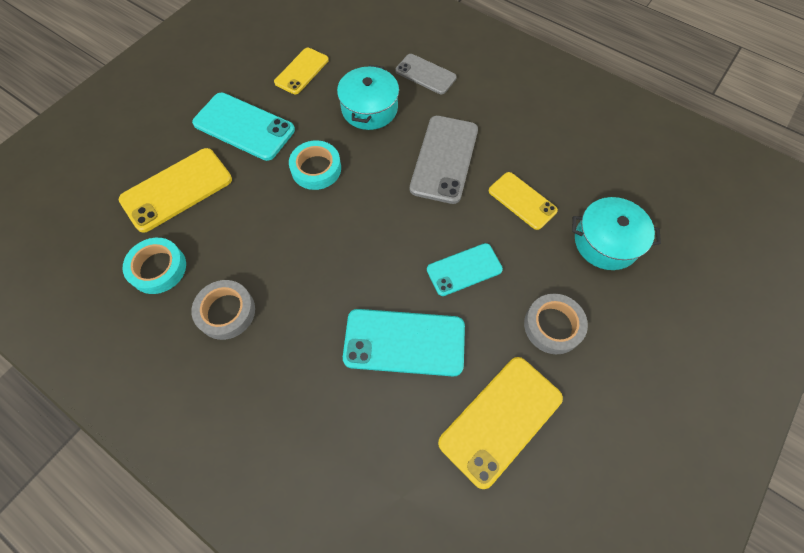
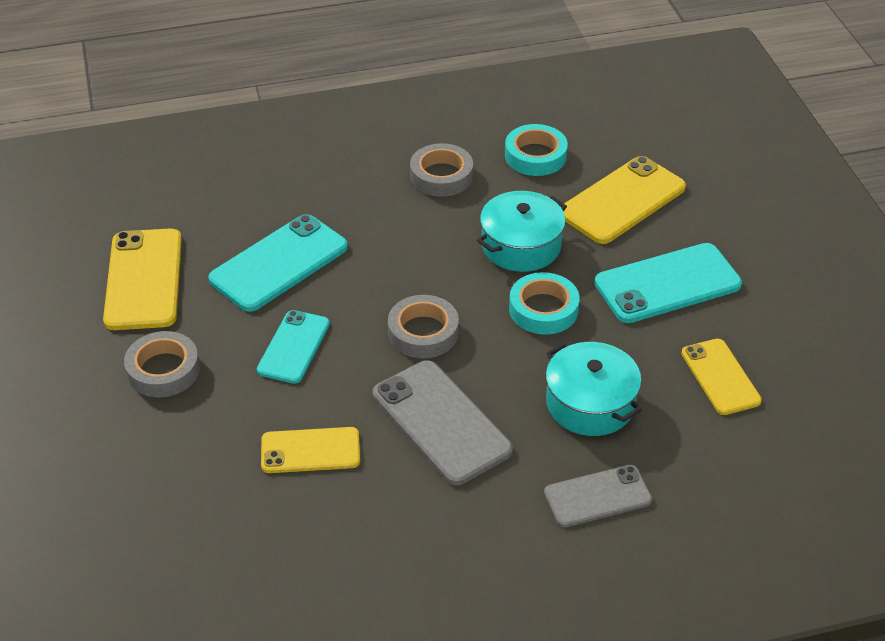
camera: 130 degrees right, 20 degrees down
(177, 189) = (622, 201): yellow phone -> yellow phone turned 45 degrees clockwise
(388, 212) = (423, 332): none -> grey tape
(606, 242) = (179, 483): turquoise pot -> turquoise pot (521, 245)

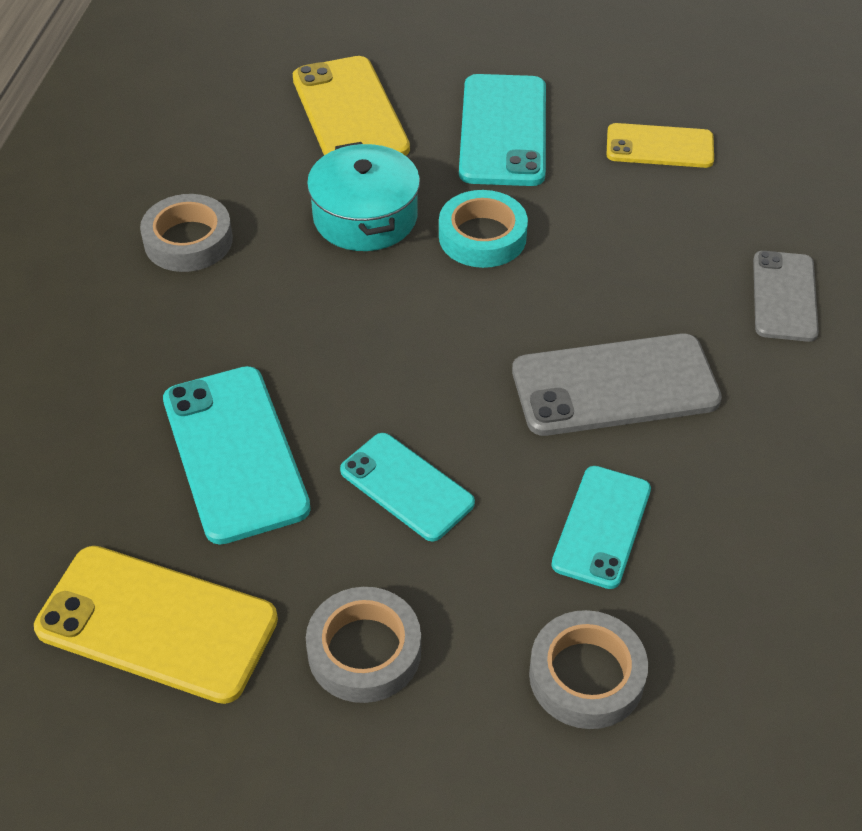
camera: 65 degrees left, 5 degrees up
(310, 450) = (601, 526): yellow phone -> turquoise phone
(423, 332) = (457, 351): grey tape -> grey tape (586, 676)
(535, 156) = (219, 150): turquoise tape -> none
(590, 403) = (648, 253): turquoise pot -> none

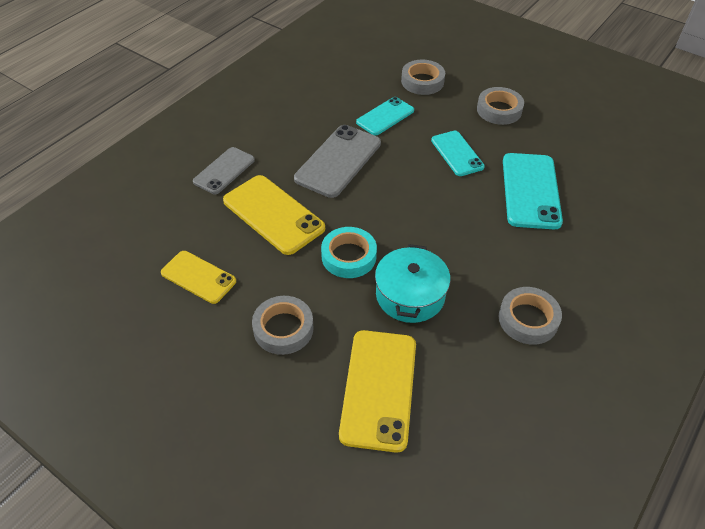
camera: 155 degrees left, 0 degrees up
(157, 623) = (579, 141): yellow phone -> yellow phone (273, 214)
(503, 131) = (283, 329): turquoise phone -> grey tape
(615, 385) = (338, 161): grey phone -> grey phone turned 75 degrees counterclockwise

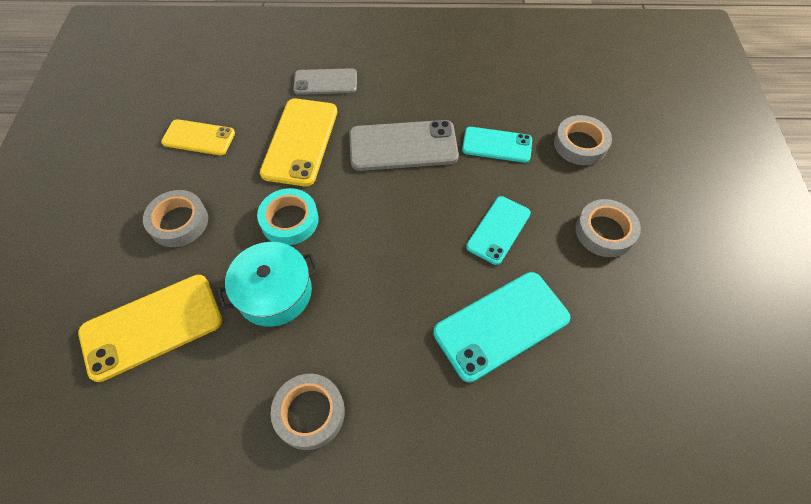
camera: 55 degrees right, 10 degrees up
(198, 277) = (198, 138): yellow phone -> yellow phone turned 75 degrees counterclockwise

